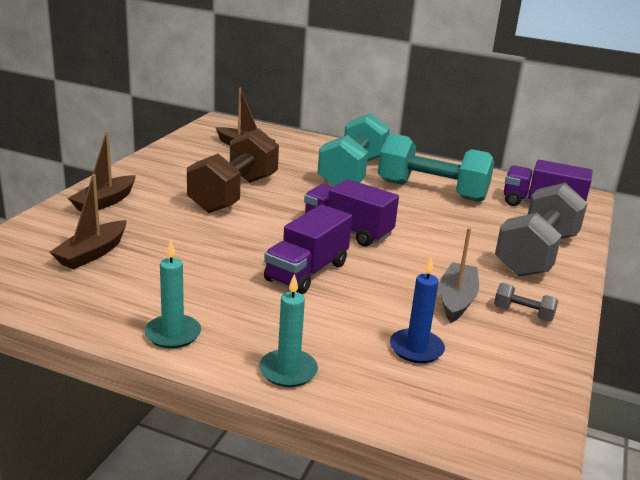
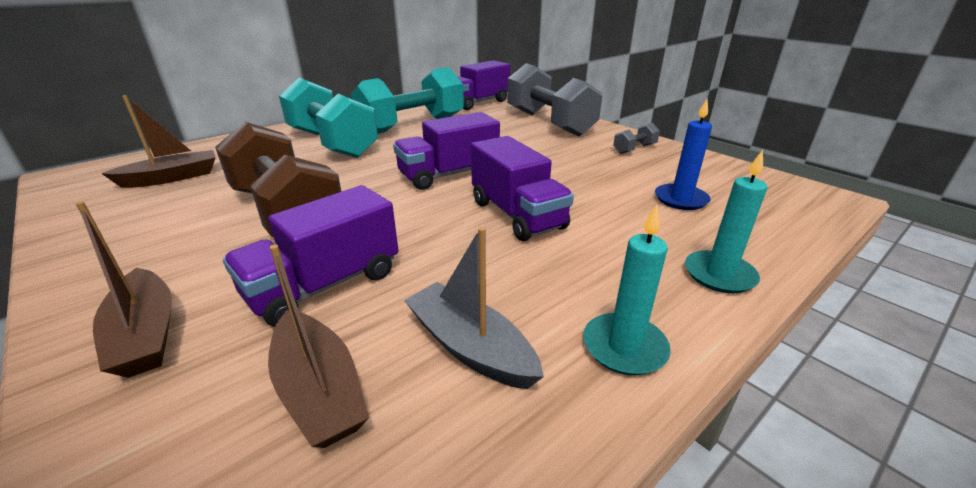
camera: 60 degrees left, 5 degrees up
(169, 229) = (325, 285): none -> purple truck
(456, 300) = (605, 164): grey boat -> grey boat (470, 347)

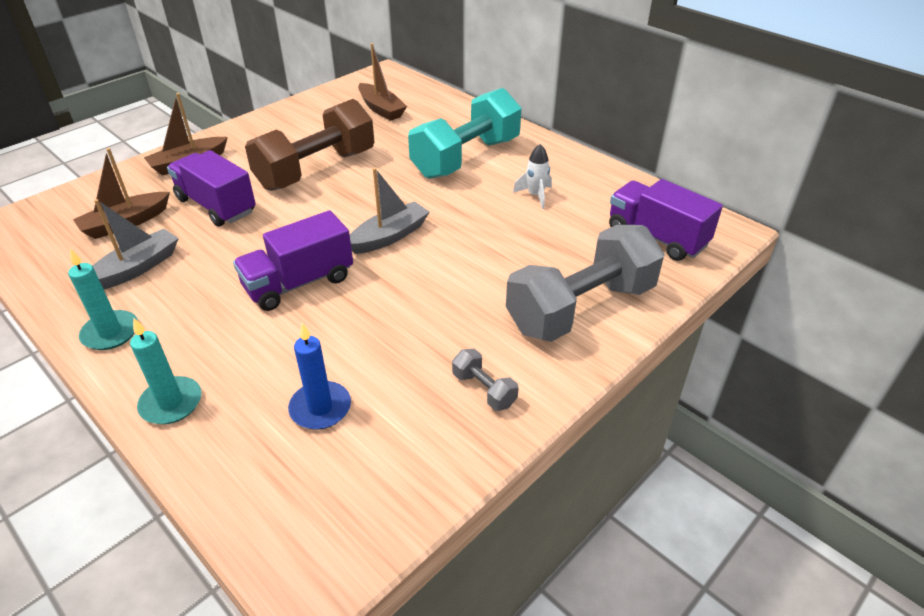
camera: 85 degrees right, 10 degrees up
(412, 125) = (535, 196): turquoise dumbbell -> white rocket
(449, 175) = (389, 236): purple truck -> grey boat

